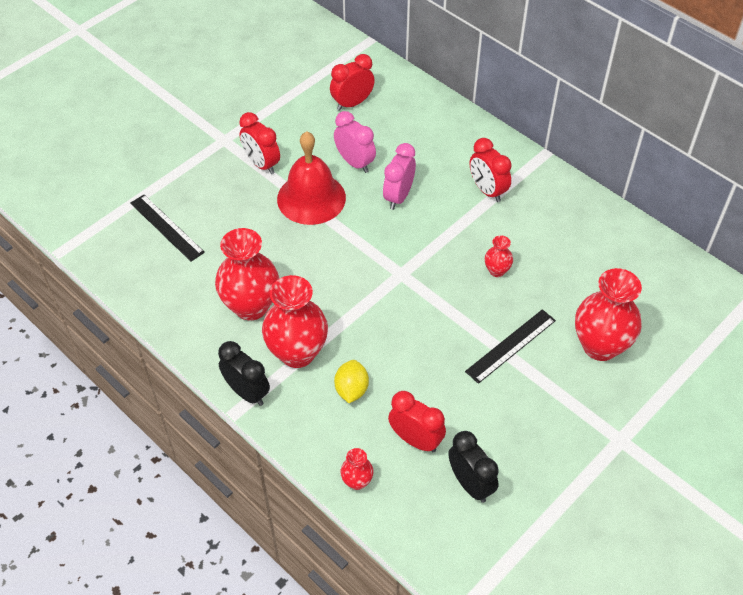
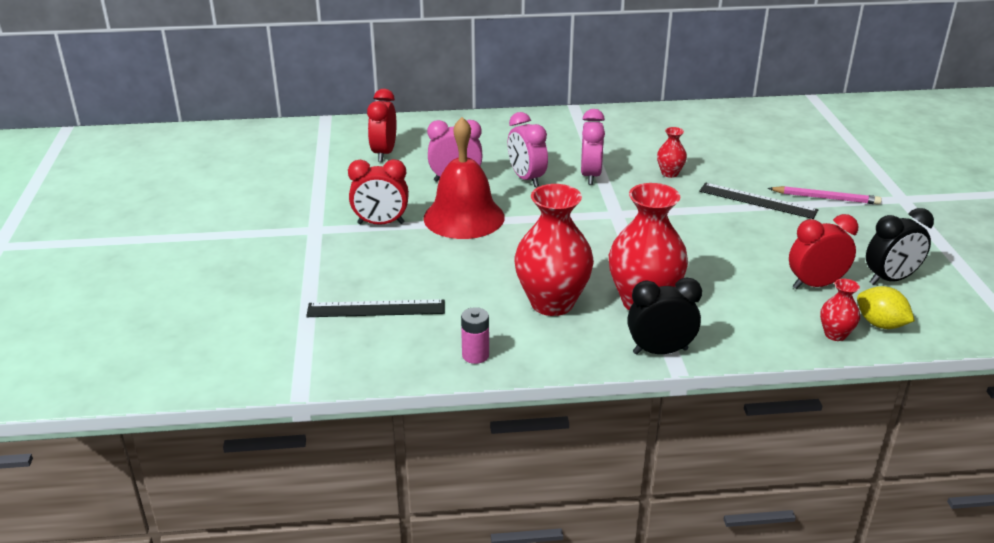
camera: 50 degrees left, 20 degrees down
(161, 303) = (475, 355): none -> pink battery
(351, 390) = (722, 292): yellow lemon -> yellow lemon (880, 324)
(442, 228) = (590, 175): none -> pink clock
(470, 484) = (890, 279): black clock -> black clock turned 150 degrees clockwise
(487, 190) = (578, 142): red clock -> none
(511, 346) = (757, 200): black ruler -> black ruler turned 60 degrees counterclockwise
(563, 387) = (826, 198): none -> pink pencil
(600, 346) = (799, 167): red vase -> none

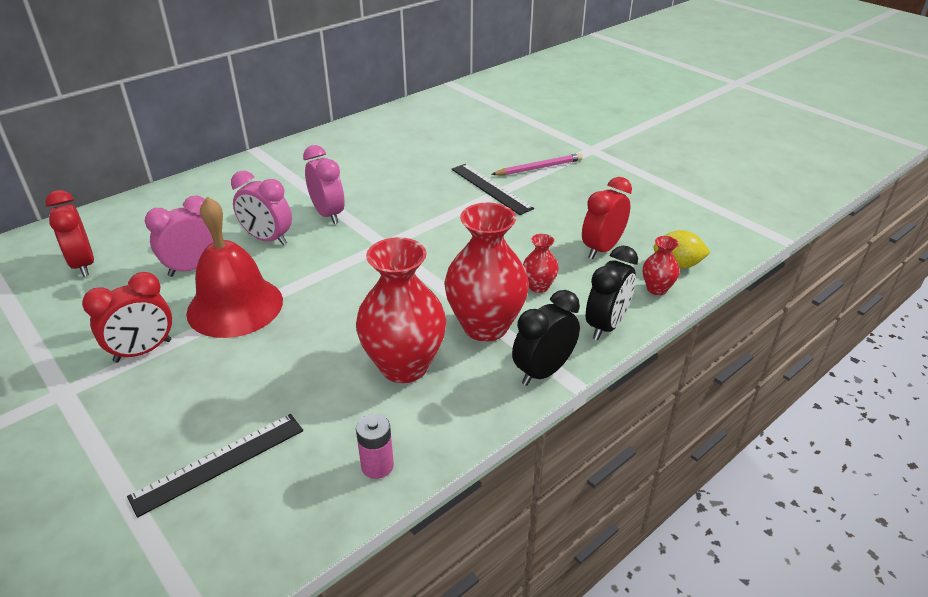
camera: 35 degrees left, 5 degrees up
(669, 173) = (397, 188): red vase -> red vase (538, 286)
(757, 200) = (491, 188): black ruler -> black ruler turned 60 degrees clockwise
(890, 279) = (647, 222): black clock -> black clock (606, 325)

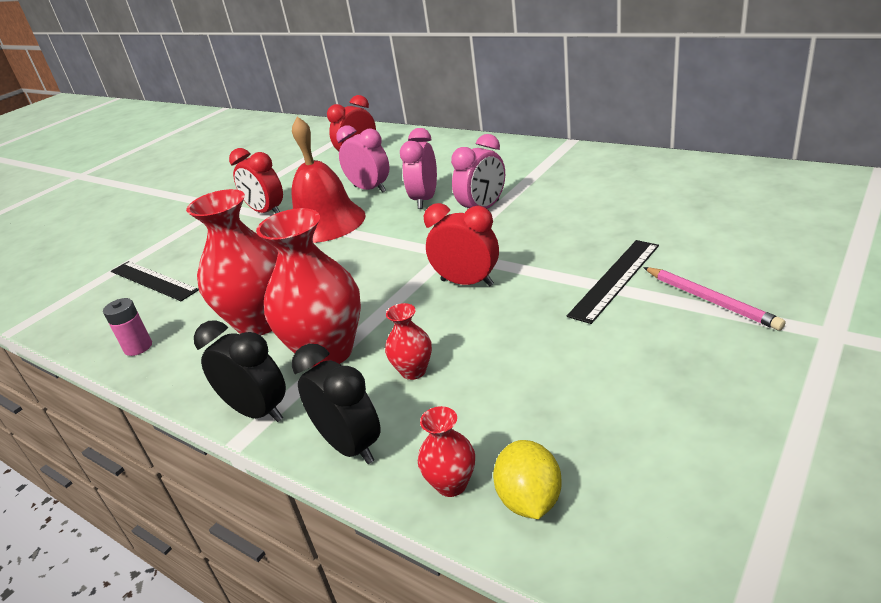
camera: 80 degrees right, 5 degrees down
(602, 249) = (528, 407): red clock -> red clock (467, 283)
(606, 325) = (350, 446): black clock -> black clock turned 150 degrees counterclockwise

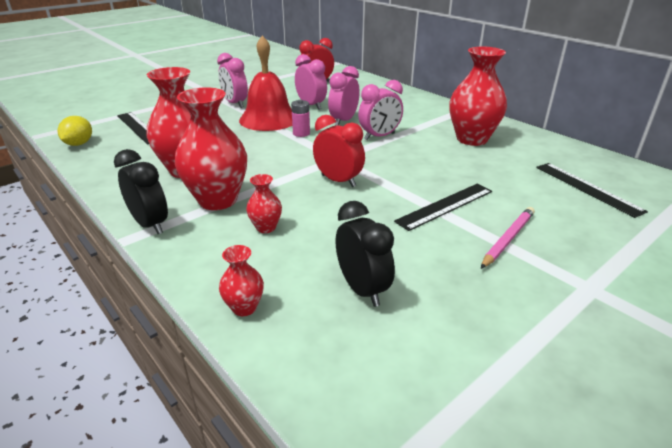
camera: 10 degrees right, 0 degrees up
(138, 347) = (104, 165): pink battery -> pink battery (301, 133)
(266, 212) = (235, 103): red clock -> pink clock
(350, 446) = (194, 263): black clock -> black clock (362, 289)
(529, 500) = (290, 334): yellow lemon -> yellow lemon (79, 144)
(596, 184) = (472, 139): none -> red vase
(710, 300) = (508, 239): pink pencil -> pink pencil turned 120 degrees counterclockwise
(762, 211) = (587, 188): none -> black ruler

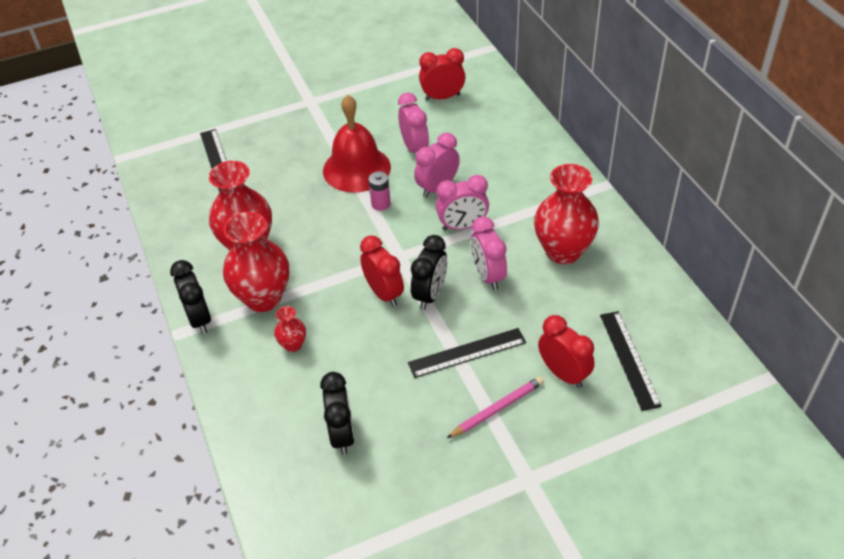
camera: 20 degrees right, 15 degrees up
(79, 144) = (156, 181): yellow lemon -> none
(235, 103) = (330, 129): pink clock -> pink clock (488, 276)
(244, 308) = (247, 430): red vase -> none
(381, 176) = (430, 294): none -> black clock
(543, 205) = (563, 374): none -> red clock

